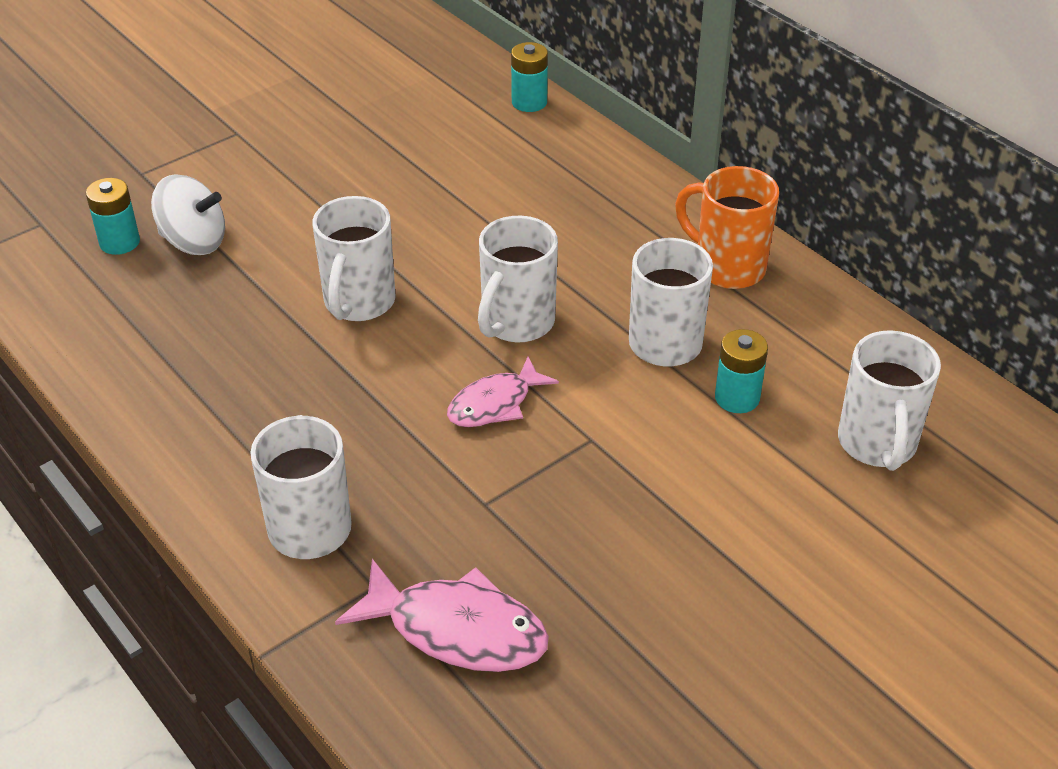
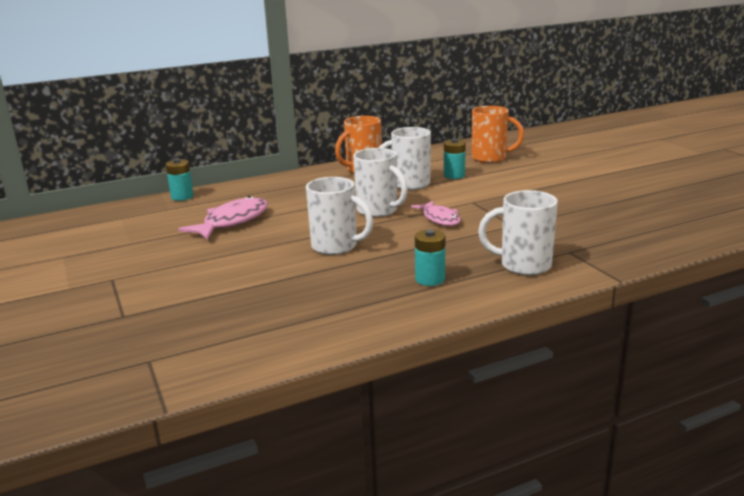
camera: 75 degrees left, 20 degrees down
(119, 242) = (207, 324): turquoise battery -> turquoise battery (430, 279)
(194, 242) = (231, 295): white spinning top -> none
(457, 630) = (598, 235): pink fish -> pink fish (232, 222)
(877, 444) = (490, 158): white mug -> orange mug

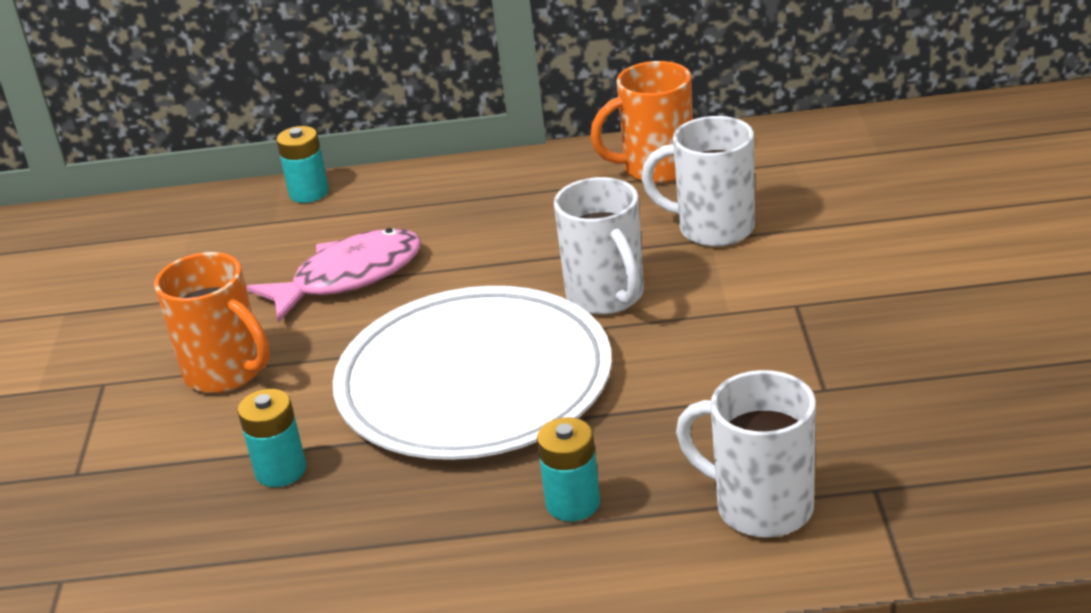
camera: 25 degrees right, 10 degrees up
(336, 247) = (474, 381): white mug -> white plate
(440, 219) = (701, 342): pink fish -> none
(454, 175) = (816, 216): turquoise battery -> turquoise battery (281, 470)
(490, 158) = (929, 173): orange mug -> orange mug (227, 372)

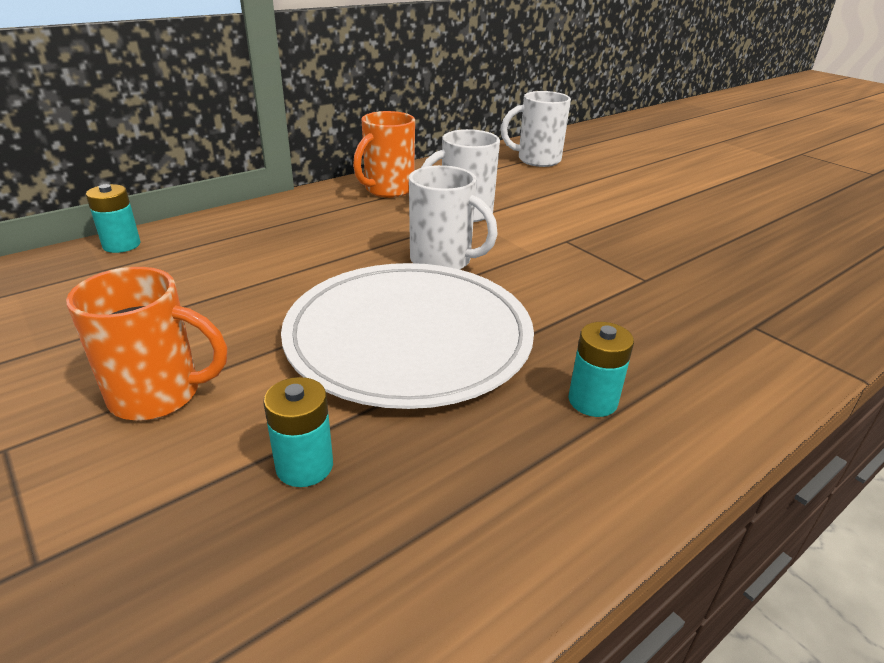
camera: 40 degrees left, 0 degrees up
(349, 277) = (218, 293): pink fish -> none
(760, 507) = (712, 359): white mug -> white mug (537, 160)

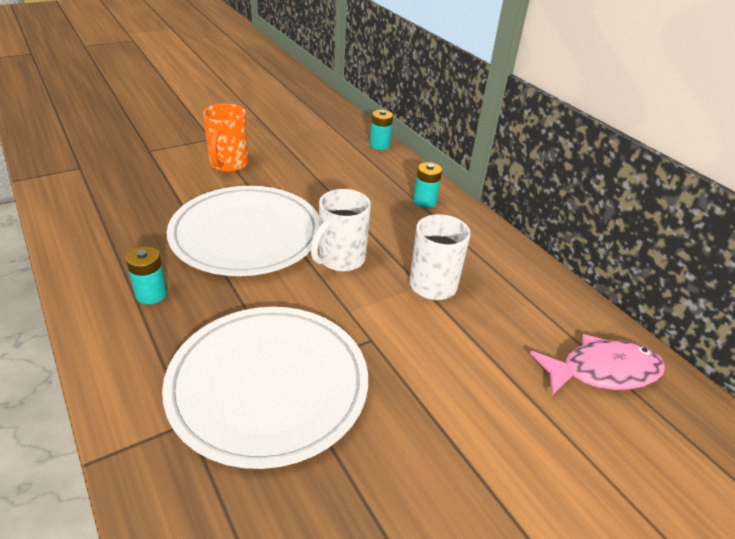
camera: 95 degrees right, 5 degrees up
(304, 466) = (160, 198): turquoise battery -> turquoise battery (424, 202)
(387, 190) = (480, 246): orange mug -> none
(537, 160) = (602, 371): white mug -> pink fish
(669, 287) = (268, 385): none -> white plate

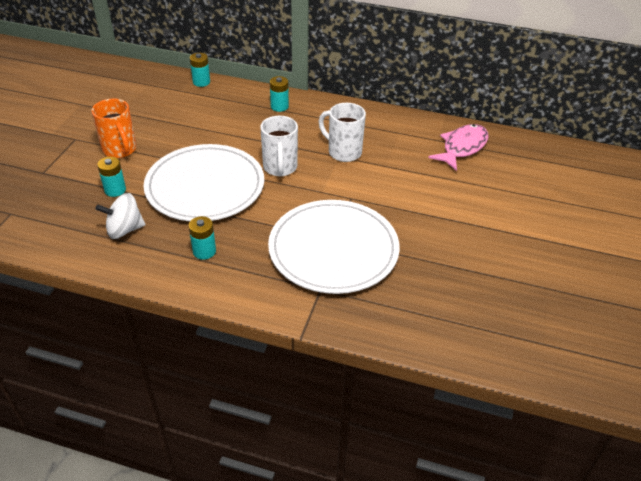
camera: 40 degrees left, 5 degrees up
(126, 230) = (124, 230): none -> white spinning top
(173, 193) = (115, 190): none -> turquoise battery

